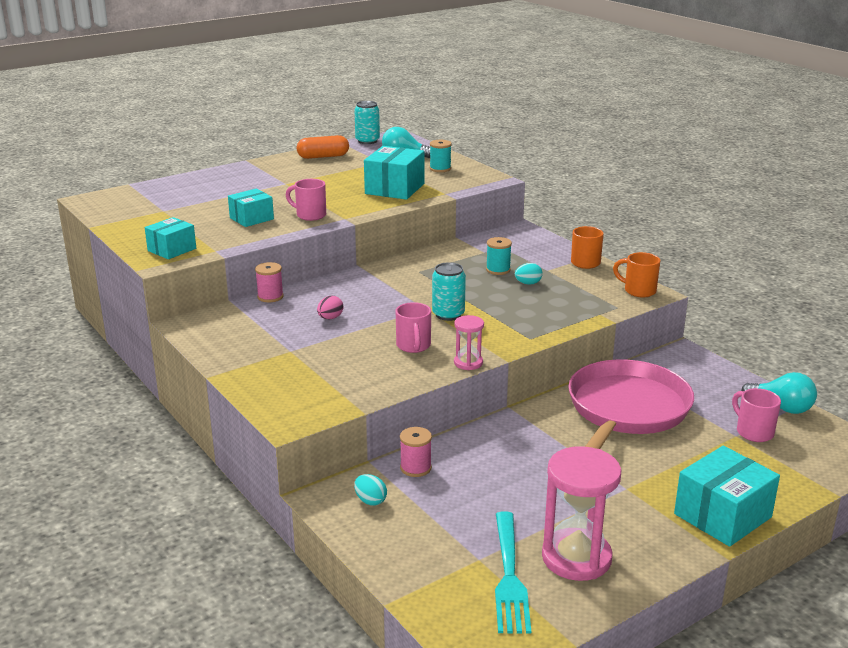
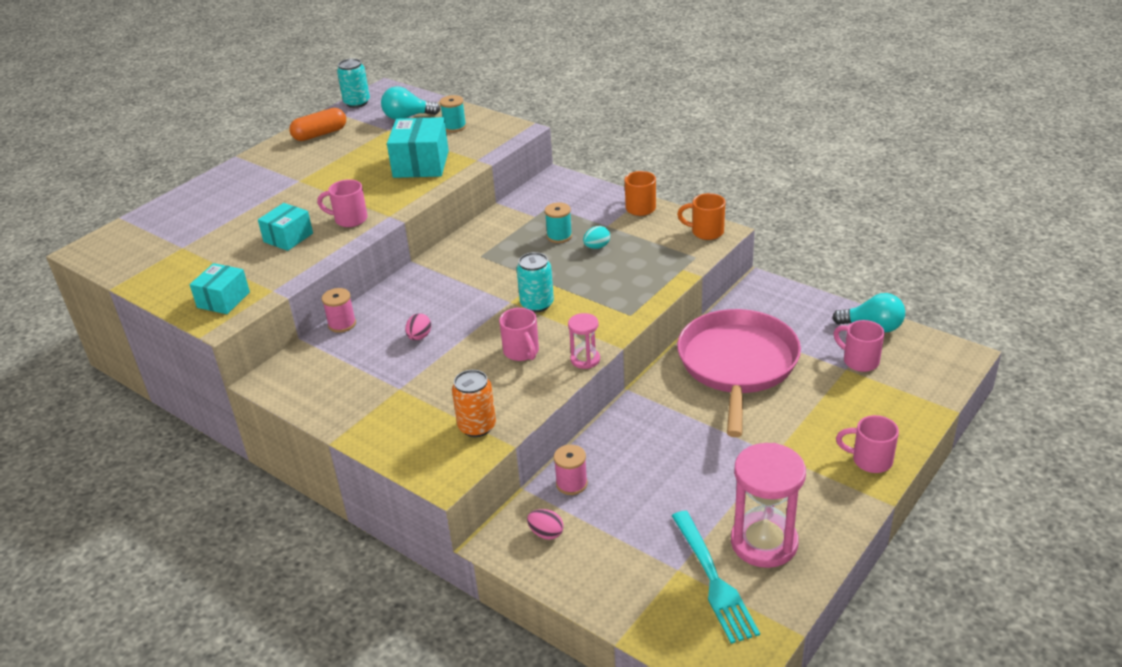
camera: 15 degrees left, 10 degrees up
(340, 392) = (477, 426): none -> orange can
(370, 501) = (546, 533): turquoise egg -> pink egg
(722, 515) = (870, 460): turquoise box -> pink mug

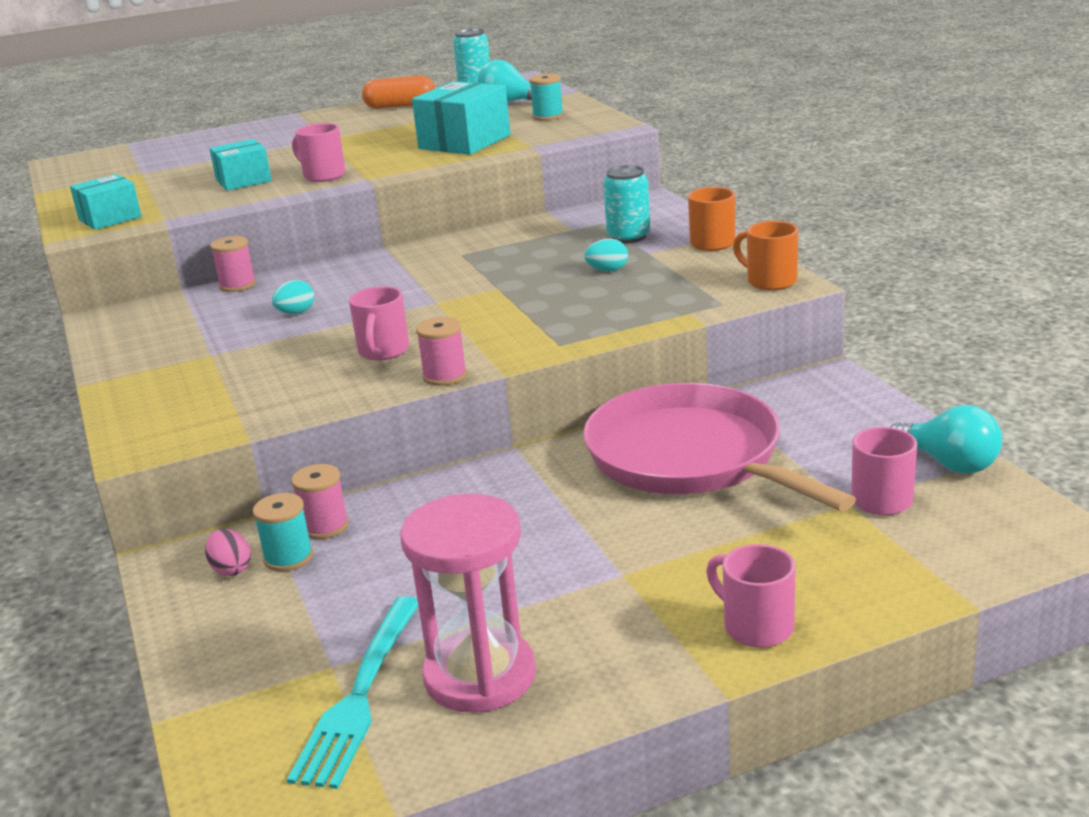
camera: 30 degrees right, 10 degrees down
(419, 337) = (296, 313): pink egg -> turquoise egg
(477, 426) = (237, 410): orange can -> none
(537, 304) = (462, 310): turquoise can -> turquoise can (628, 237)
(559, 236) = (576, 252): turquoise spool -> turquoise spool (288, 557)
(585, 359) = (445, 376): pink hourglass -> pink spool
(737, 365) = (691, 457): pink pan -> pink pan turned 75 degrees counterclockwise

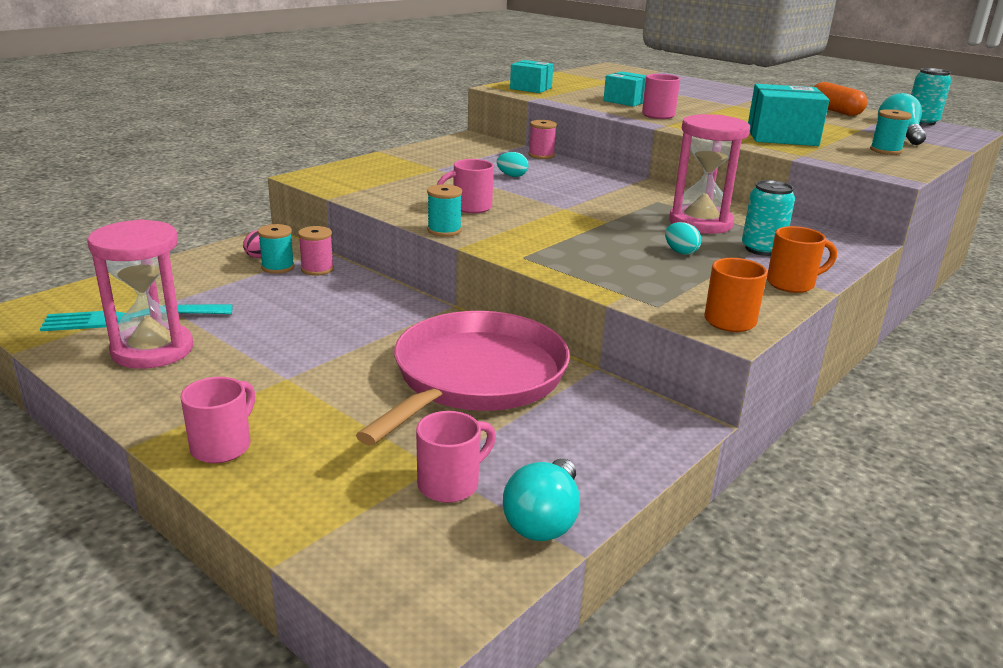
camera: 60 degrees right, 0 degrees up
(445, 376) = (444, 230): pink spool -> turquoise spool
(541, 247) = (700, 223): none -> pink hourglass

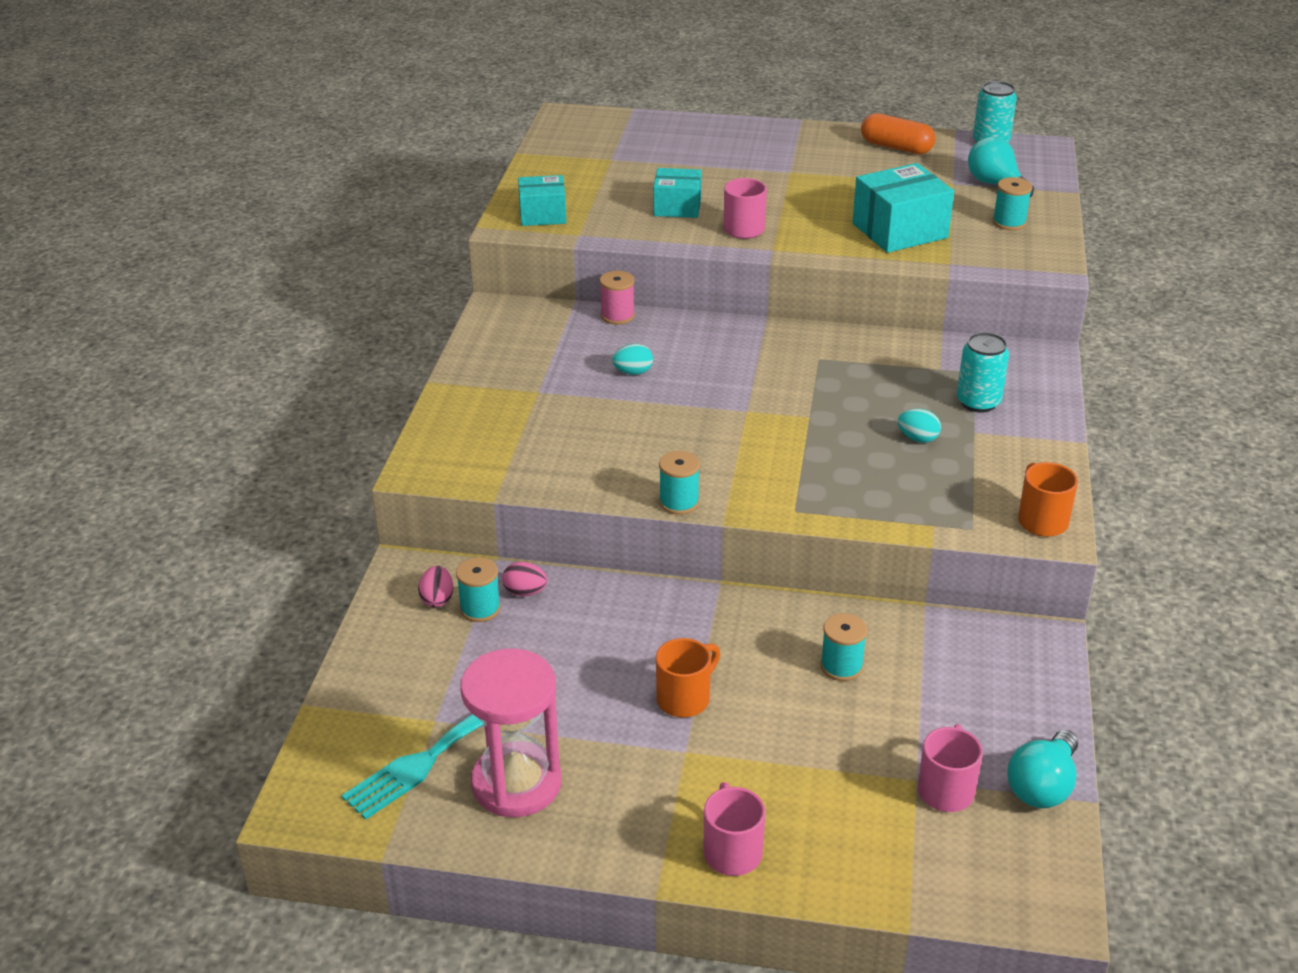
camera: 30 degrees left, 10 degrees up
(317, 269) = (525, 592): pink spool -> pink egg
(470, 208) = (658, 451): pink mug -> none
(475, 377) = (841, 666): pink pan -> turquoise spool
(543, 520) = (1042, 786): turquoise light bulb -> turquoise light bulb turned 45 degrees clockwise
(700, 223) = (891, 381): pink hourglass -> none
(792, 284) = (1044, 445): orange mug -> orange mug (685, 699)

